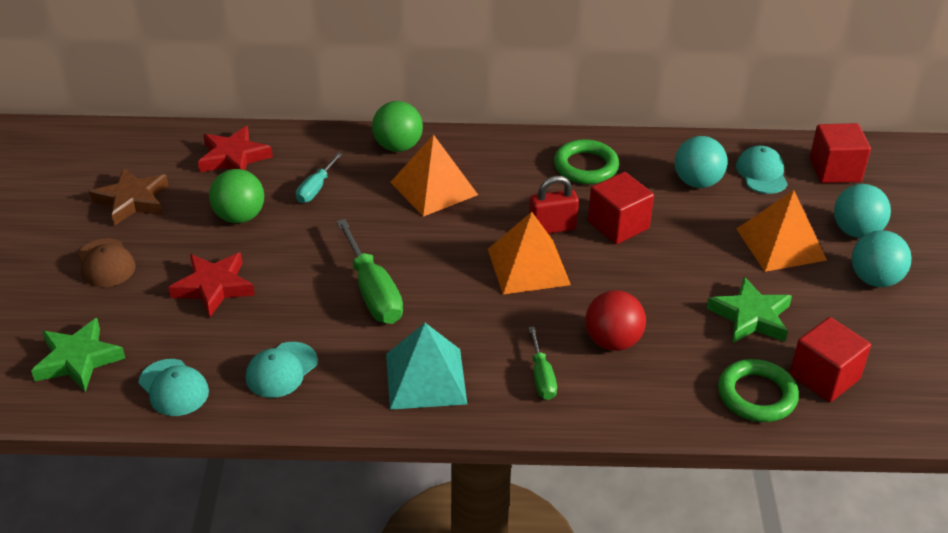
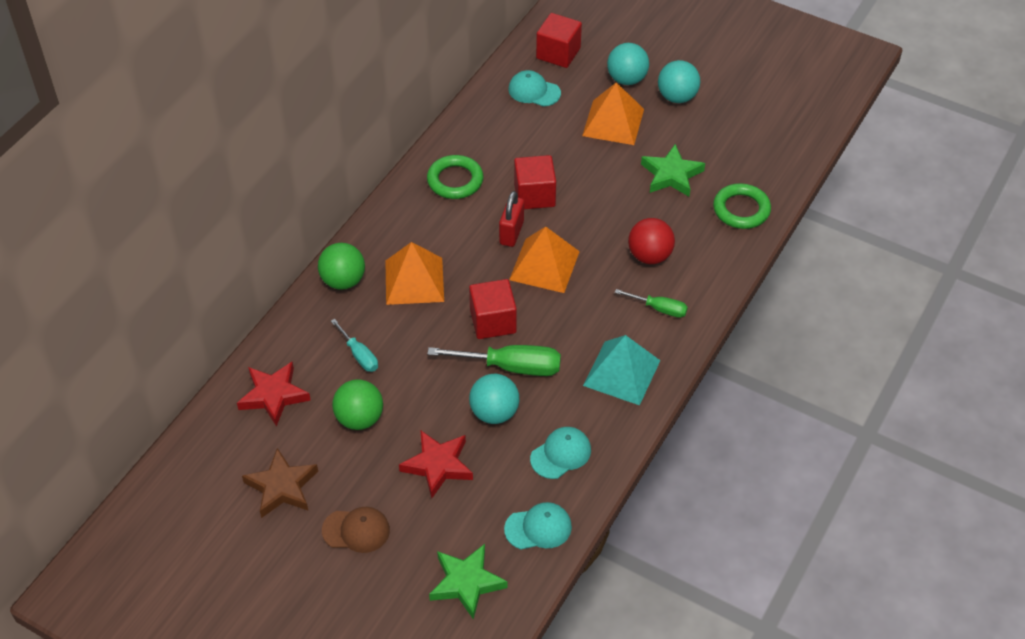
camera: 60 degrees left, 10 degrees up
(281, 370) = (561, 454): turquoise cap -> turquoise cap turned 105 degrees counterclockwise
(697, 182) = (518, 129): turquoise ball -> turquoise ball (494, 413)
(824, 377) = (745, 170): red cube -> red cube (493, 321)

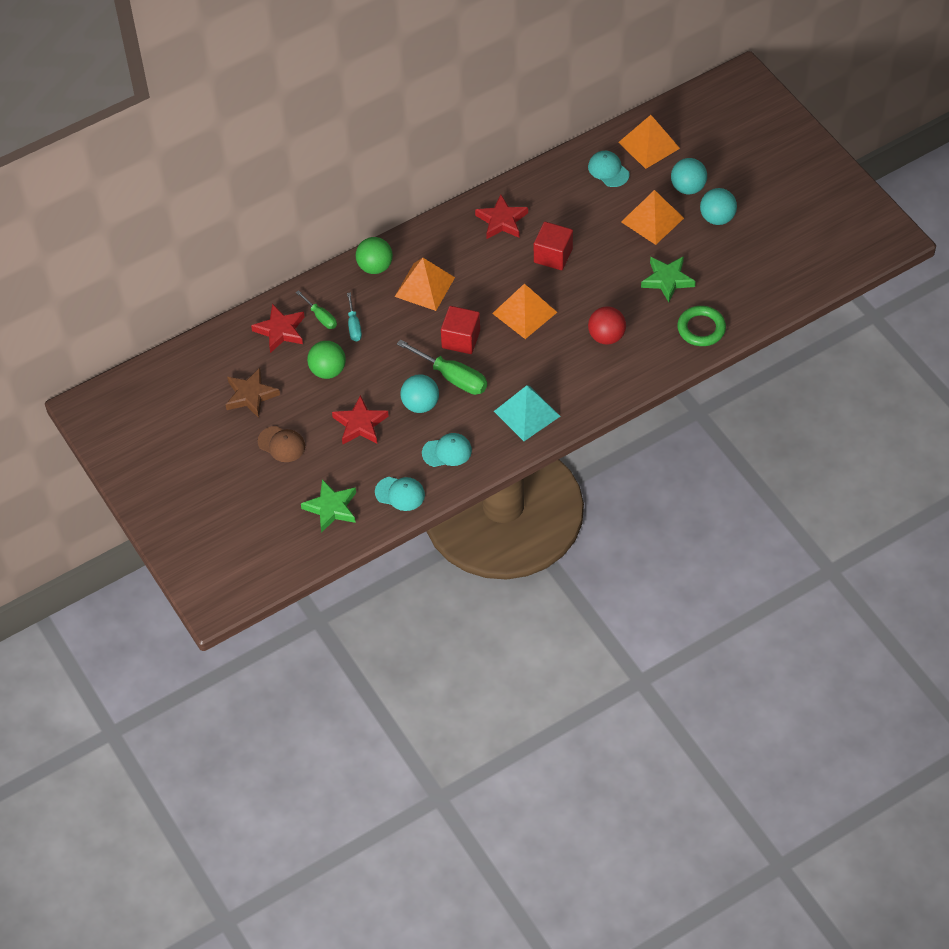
camera: 30 degrees right, 5 degrees up
(455, 180) = (502, 221): green ring -> red star
(511, 233) = (517, 278): red padlock -> none
(558, 53) = (649, 145): red cube -> orange pyramid
(659, 309) = (585, 379): green screwdriver -> green screwdriver (320, 317)

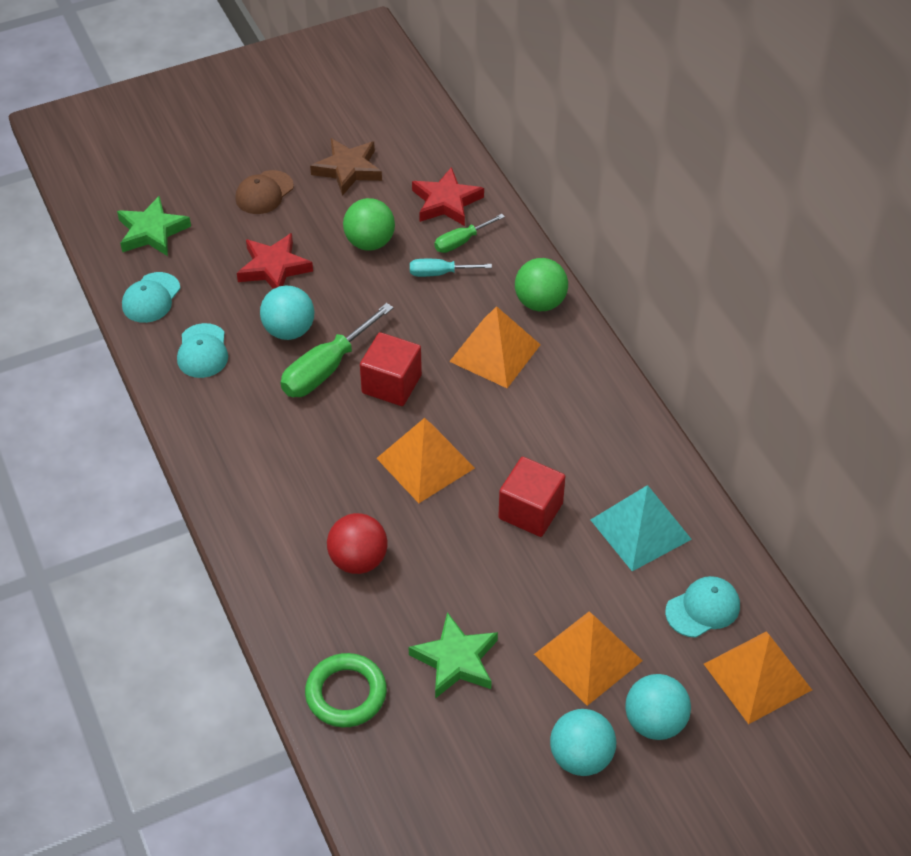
camera: 95 degrees right, 5 degrees down
(502, 221) = (608, 454): red star -> none
(527, 413) = (241, 445): turquoise pyramid -> turquoise pyramid (640, 529)

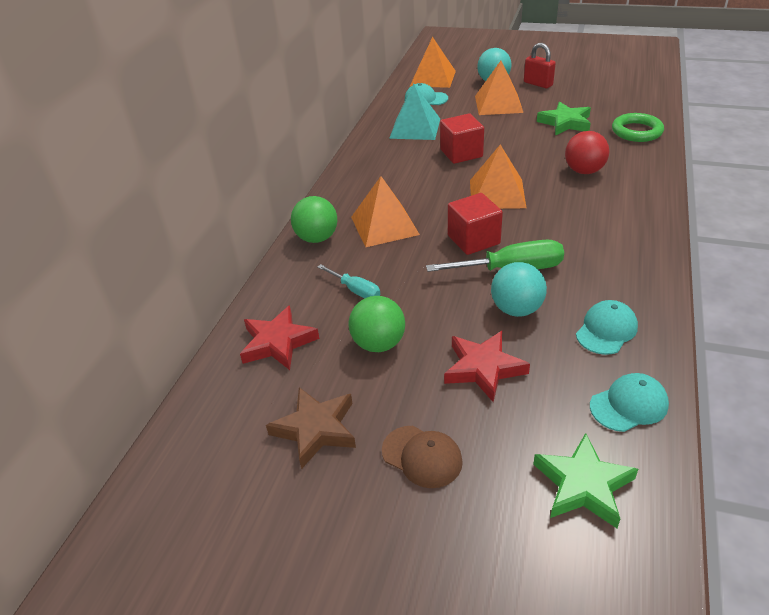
camera: 135 degrees left, 10 degrees down
(264, 193) = (422, 456): brown cap -> brown cap turned 45 degrees clockwise
(461, 241) = (310, 304): green screwdriver -> none
(581, 757) = (538, 84): turquoise ball -> red padlock

